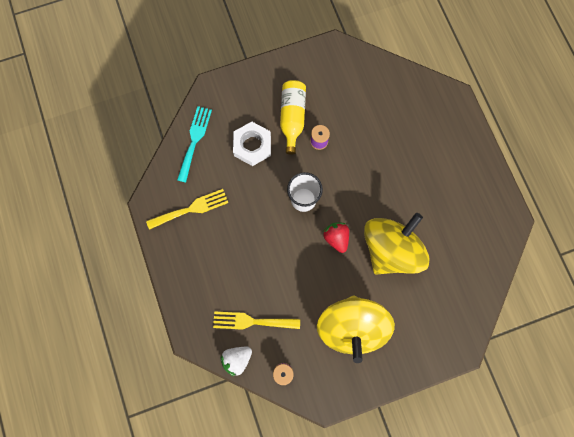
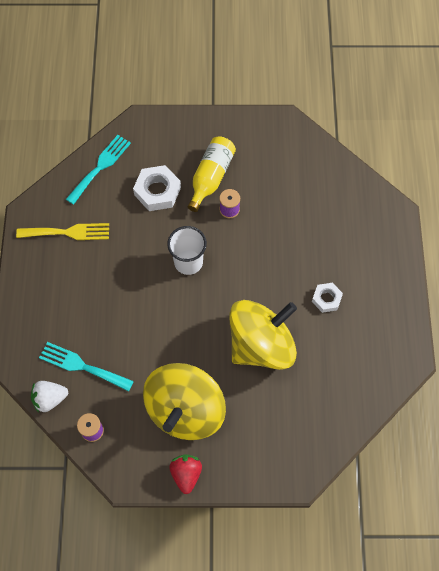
camera: 20 degrees right, 10 degrees down
(252, 321) = (82, 366): yellow fork -> turquoise fork
(336, 238) = (207, 313): red strawberry -> red strawberry (186, 474)
(428, 191) = (326, 299): none -> white nut

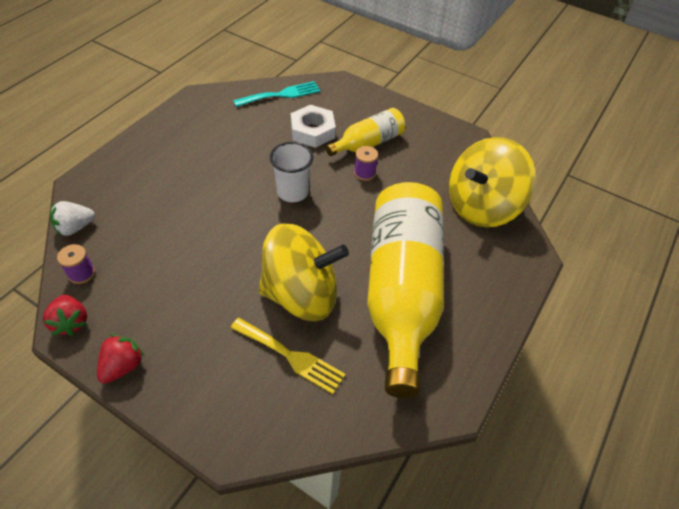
camera: 30 degrees right, 15 degrees down
(50, 399) = (75, 227): white strawberry -> white strawberry turned 45 degrees counterclockwise
(68, 232) = (213, 122): yellow fork -> yellow fork (291, 356)
(82, 366) = (126, 218): turquoise fork -> none
(121, 469) = (71, 322): none -> red strawberry
(185, 410) = (178, 307): yellow spinning top -> yellow spinning top (481, 206)
(326, 299) = (401, 292): white nut -> yellow bottle

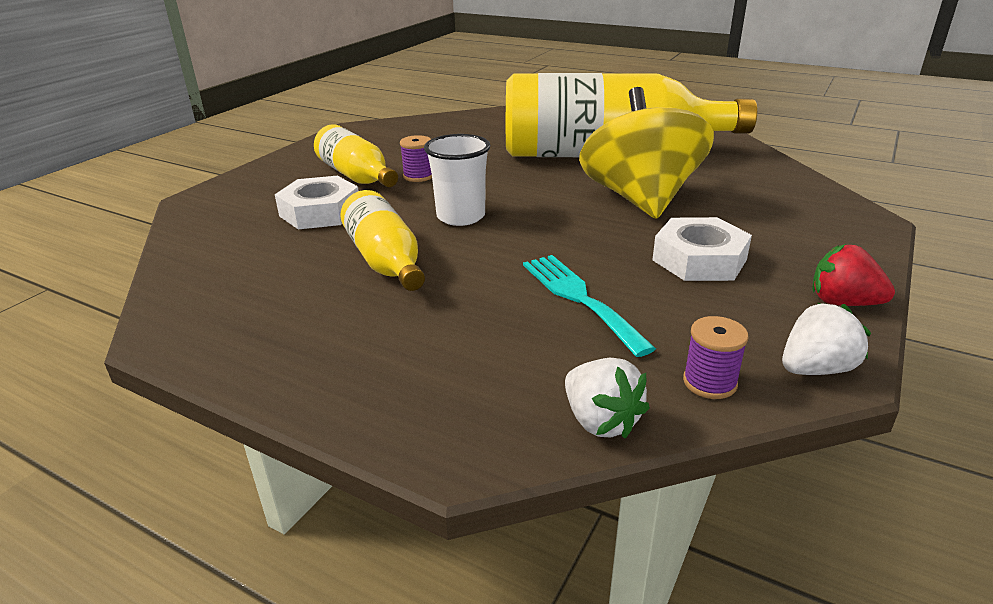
camera: 90 degrees left, 20 degrees down
(71, 322) = (815, 369): red strawberry -> white strawberry
(200, 305) = (699, 260): none -> white nut
(242, 160) = (385, 261): none -> yellow bottle
(281, 94) = (207, 243): turquoise fork -> turquoise fork (579, 298)
(291, 356) = (730, 199): yellow fork -> none
(481, 206) = (471, 124): yellow spinning top -> none

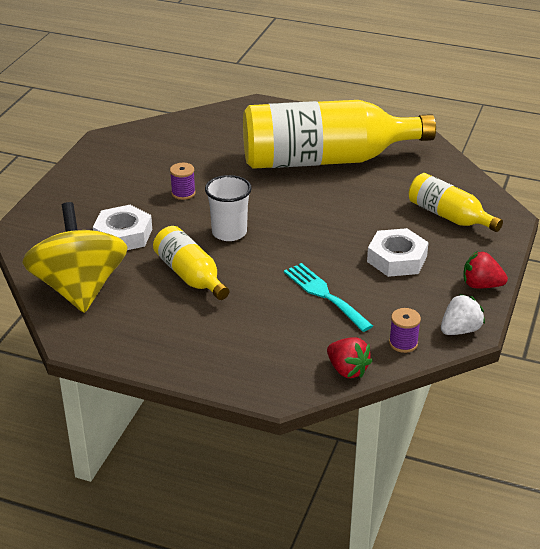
camera: 10 degrees left, 5 degrees up
(357, 176) = (134, 196): yellow bottle -> yellow bottle (449, 216)
(600, 421) = (347, 370): white strawberry -> red strawberry
(640, 199) = (355, 207): yellow spinning top -> yellow spinning top (80, 288)

